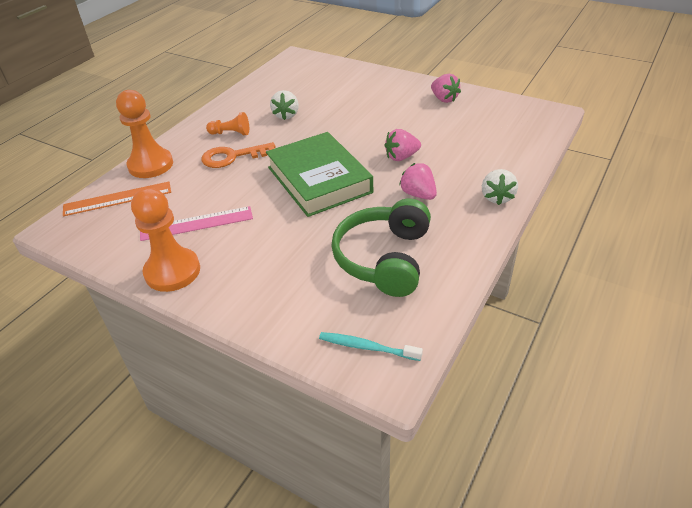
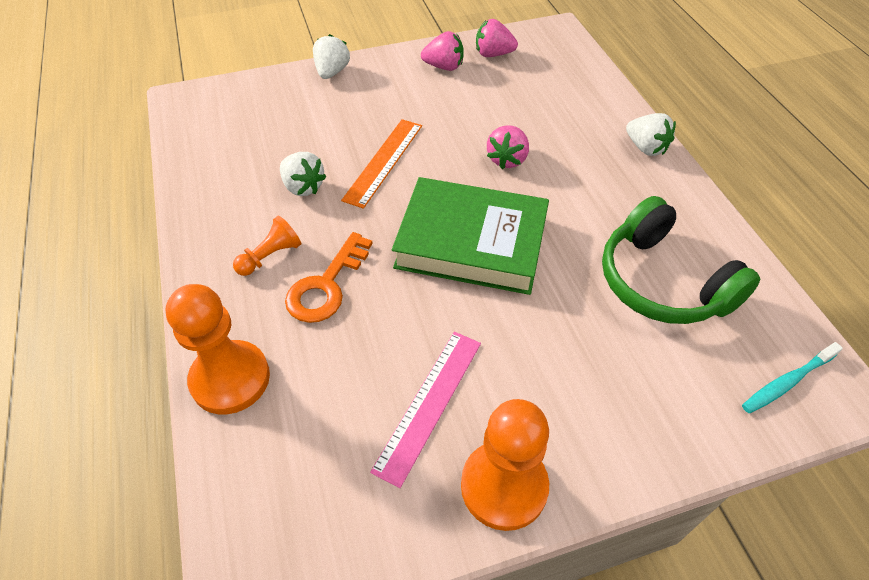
camera: 50 degrees left, 10 degrees up
(117, 198) = (265, 463): orange ruler -> orange ruler (383, 161)
(379, 75) = (332, 72): none -> white strawberry
(418, 194) = (584, 191): pink strawberry -> pink strawberry (493, 54)

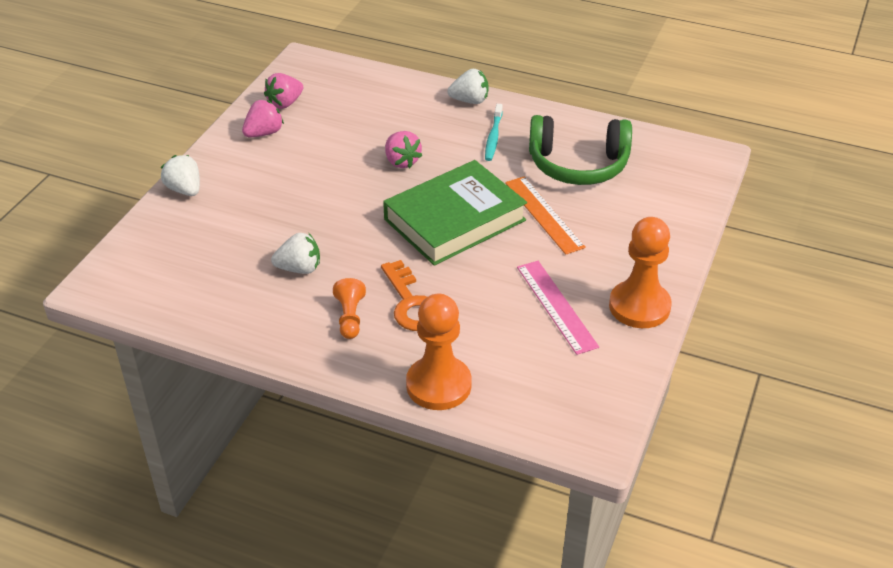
camera: 50 degrees left, 10 degrees down
(383, 161) = (326, 217): orange ruler -> orange ruler (543, 214)
(787, 382) = (687, 167): turquoise toothbrush -> turquoise toothbrush (493, 137)

